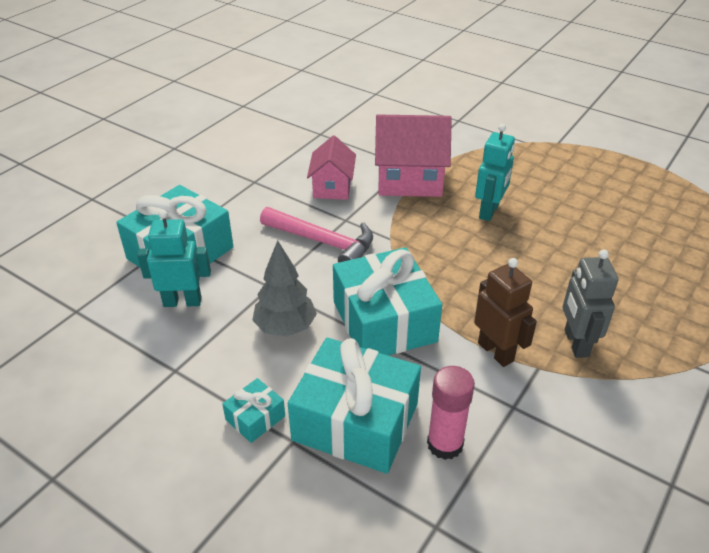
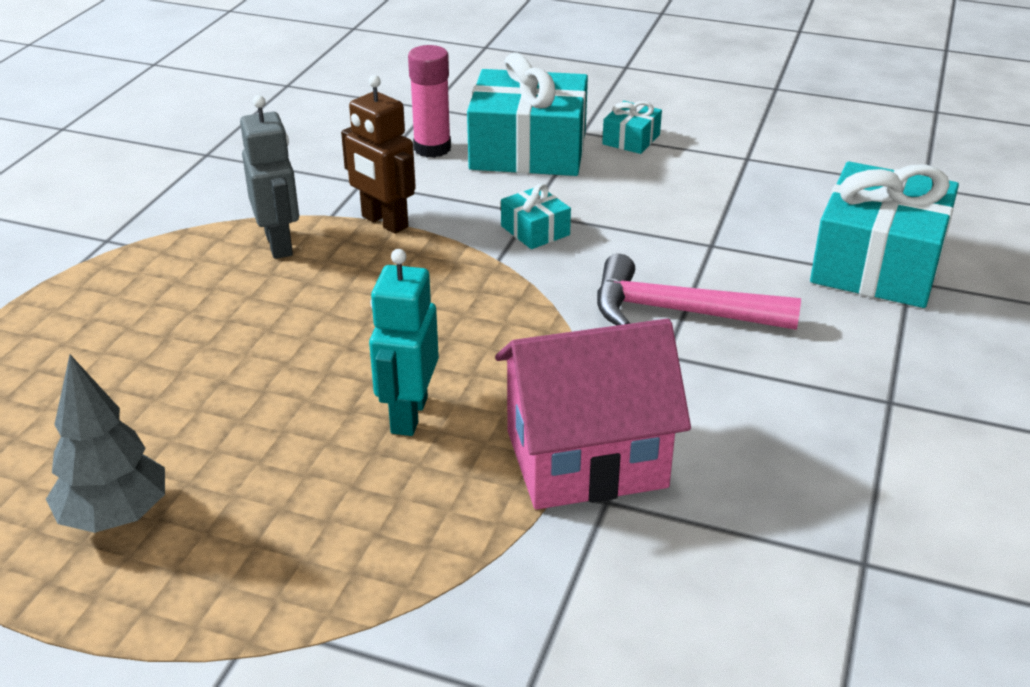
camera: 165 degrees right, 5 degrees down
(182, 301) = (808, 212): turquoise robot -> none
(285, 327) = (656, 207): grey tree -> grey tree (115, 517)
(332, 187) = (732, 414): pink house -> none
(384, 321) = (535, 230): turquoise gift -> turquoise gift, size x0.45

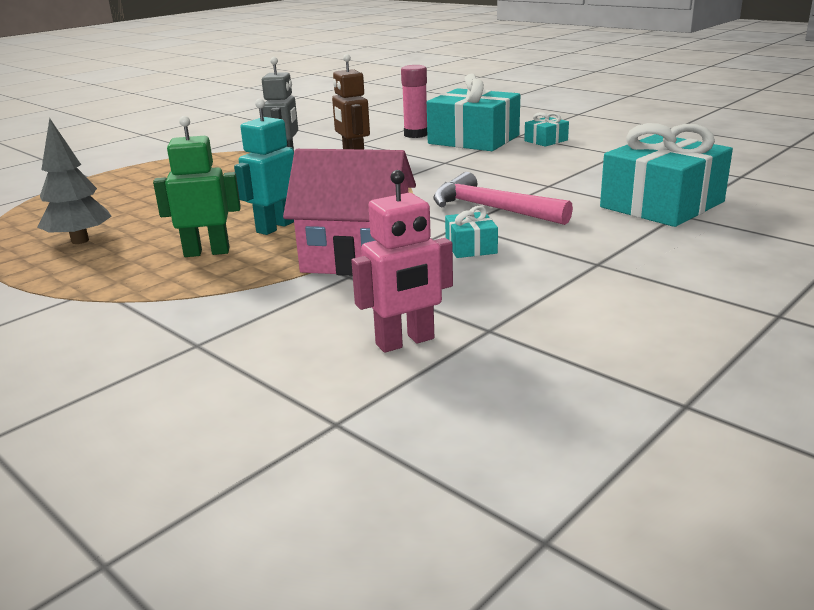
camera: 25 degrees right, 10 degrees down
(356, 497) = (207, 252): none -> green robot
(535, 230) = (439, 169): turquoise gift -> turquoise gift (471, 247)
(787, 615) = (405, 342): none -> pink robot

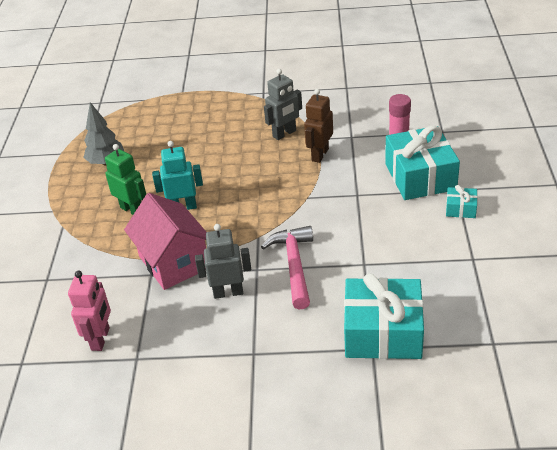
camera: 50 degrees right, 15 degrees up
(405, 342) = (101, 339): pink robot -> pink robot turned 105 degrees counterclockwise
(471, 247) = (228, 292): turquoise gift -> grey robot

